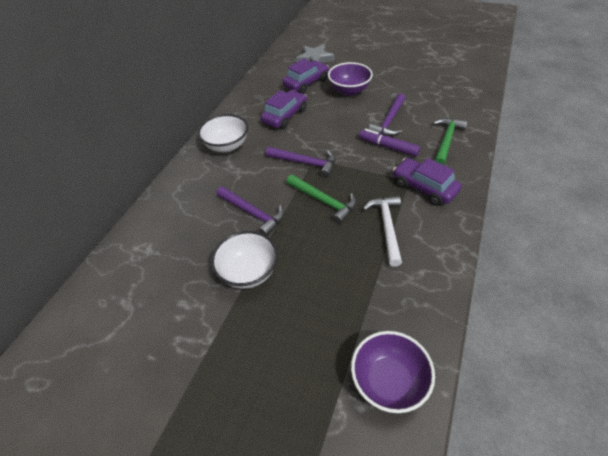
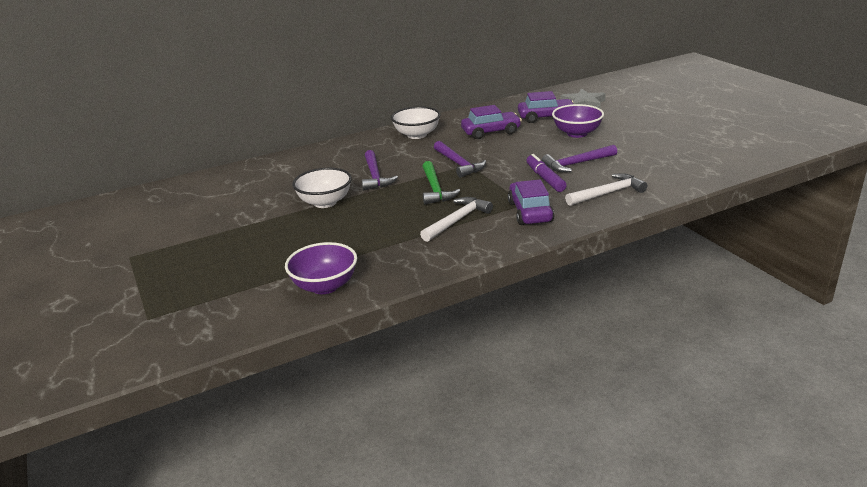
camera: 40 degrees right, 20 degrees down
(446, 141) = (608, 193): green hammer -> white hammer

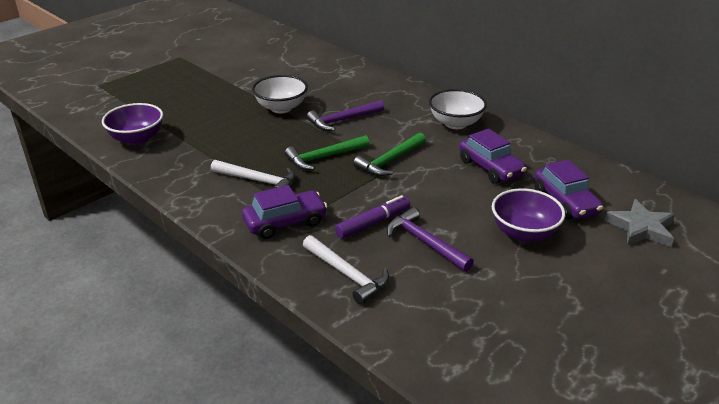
camera: 70 degrees right, 5 degrees up
(458, 164) = (390, 161): purple hammer -> green hammer

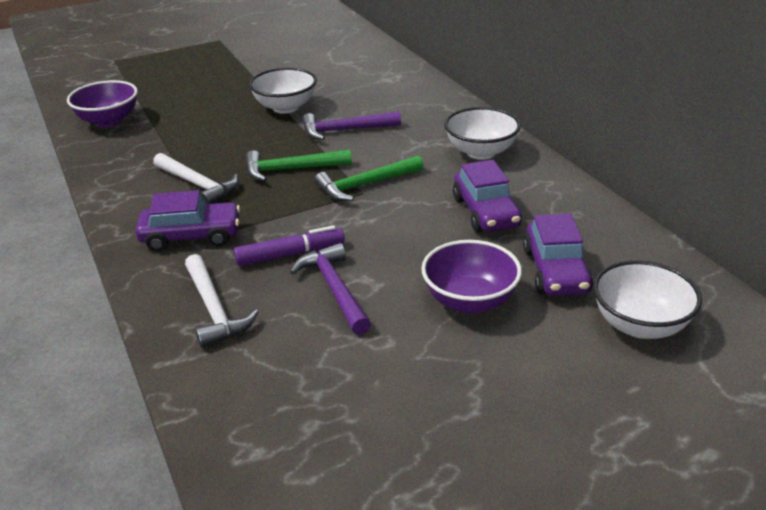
camera: 20 degrees right, 0 degrees up
(641, 228) = (640, 325): grey star -> white bowl

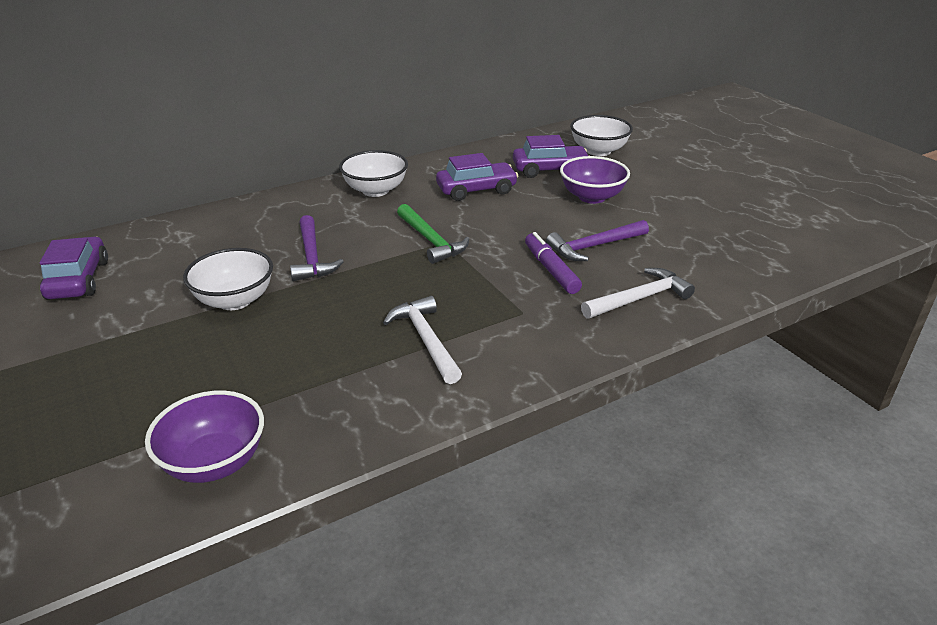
camera: 95 degrees left, 0 degrees up
(191, 236) = (530, 328): purple car -> purple car (78, 280)
(198, 185) = (426, 340): white hammer -> white hammer turned 60 degrees counterclockwise
(291, 169) = (396, 283): green hammer -> none

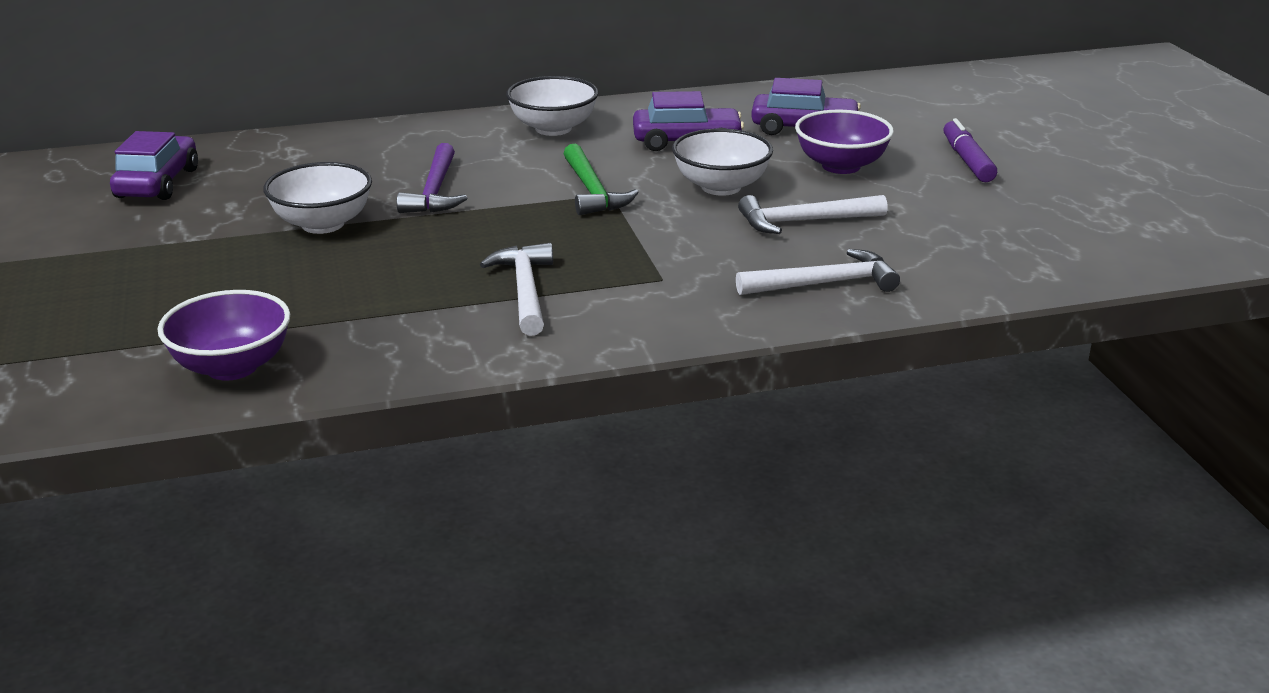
camera: 15 degrees right, 5 degrees down
(551, 270) = (728, 239): purple marker -> purple marker (967, 160)
(594, 246) = (803, 221): purple hammer -> white hammer
(598, 151) = (890, 112): white bowl -> white bowl (721, 187)

